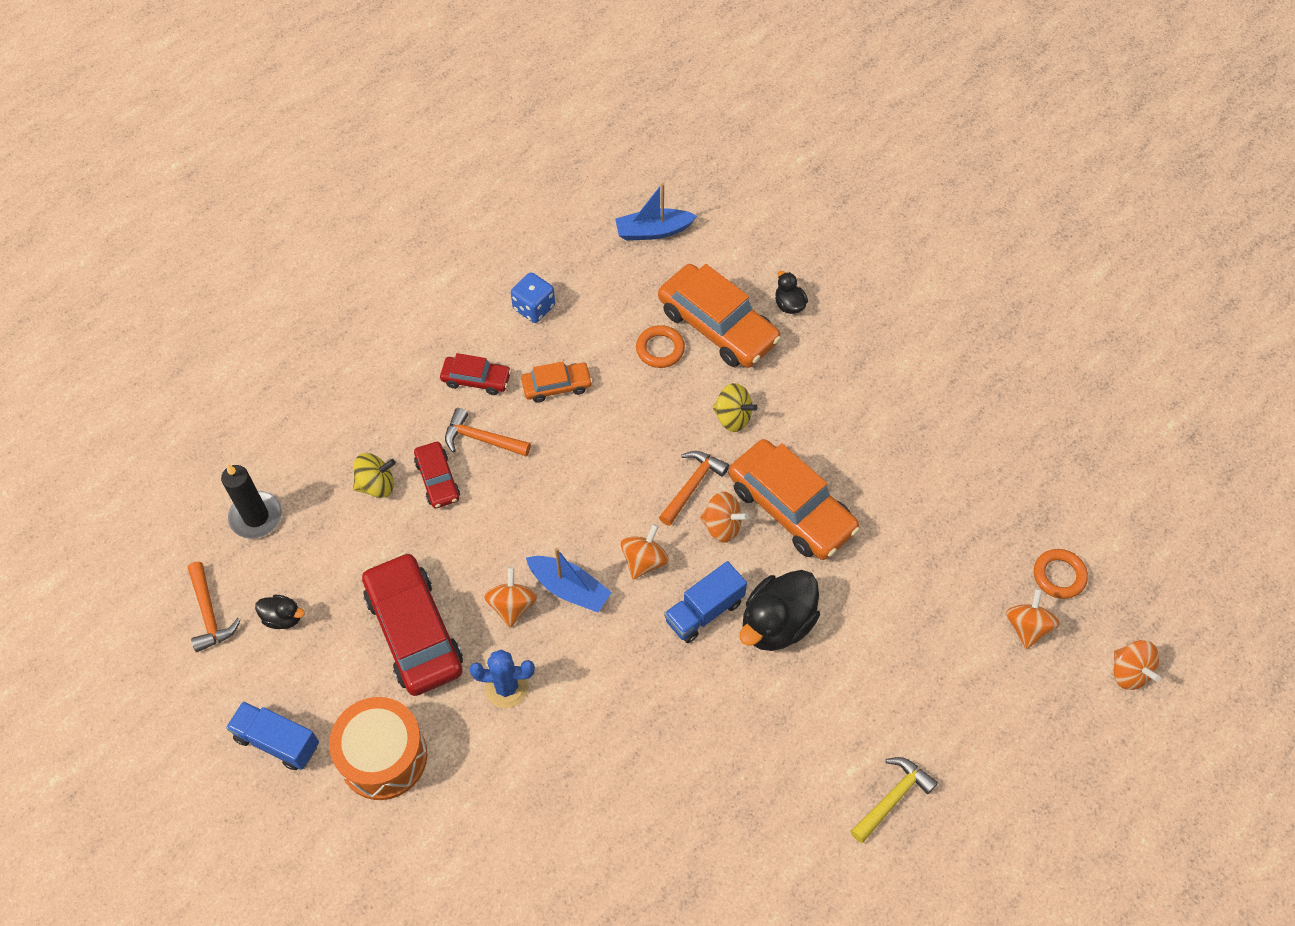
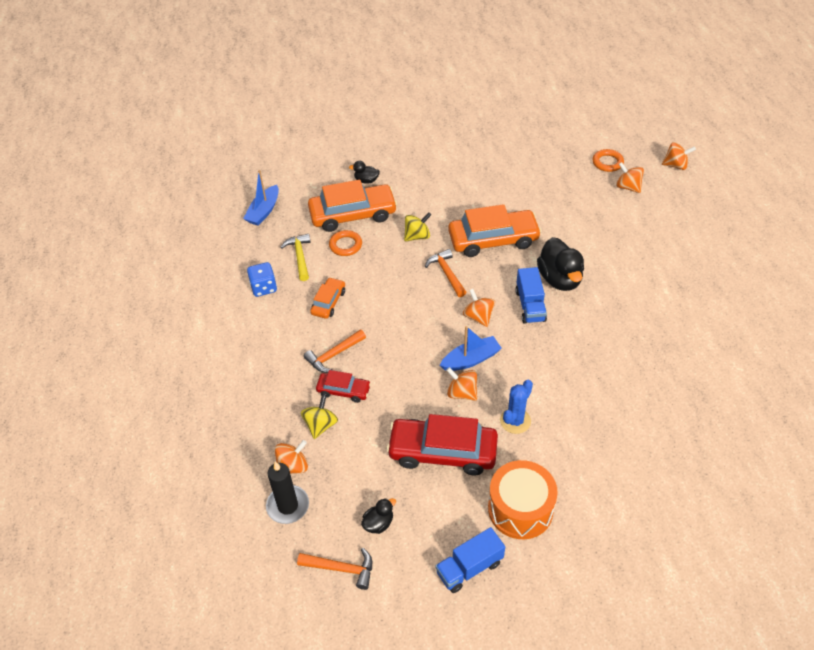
camera: 55 degrees left, 10 degrees down
(476, 379) = (289, 338): red car -> none
(722, 526) = (482, 273): orange spinning top -> orange spinning top (293, 466)
(892, 798) = (691, 282): yellow hammer -> yellow hammer (300, 256)

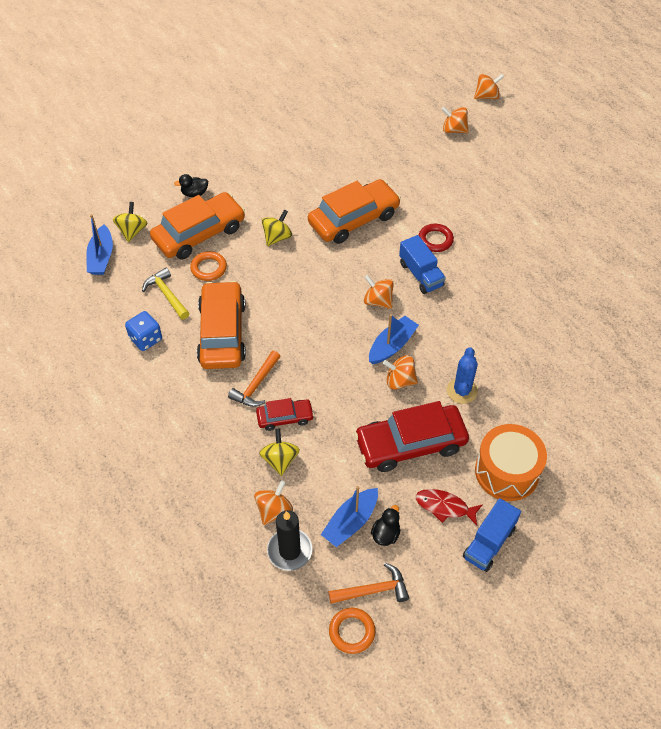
camera: 25 degrees left, 5 degrees up
(299, 197) = (132, 231): none -> yellow spinning top
(328, 302) = (222, 333): orange car -> orange car, size x1.91
(353, 501) = (350, 522): none -> blue boat
(445, 519) = (445, 507): none -> red fish
(446, 273) = (325, 267): orange hammer -> none
(559, 279) = (435, 240): black duck -> red ring
(607, 162) = (423, 110): orange ring -> orange ring (352, 632)

